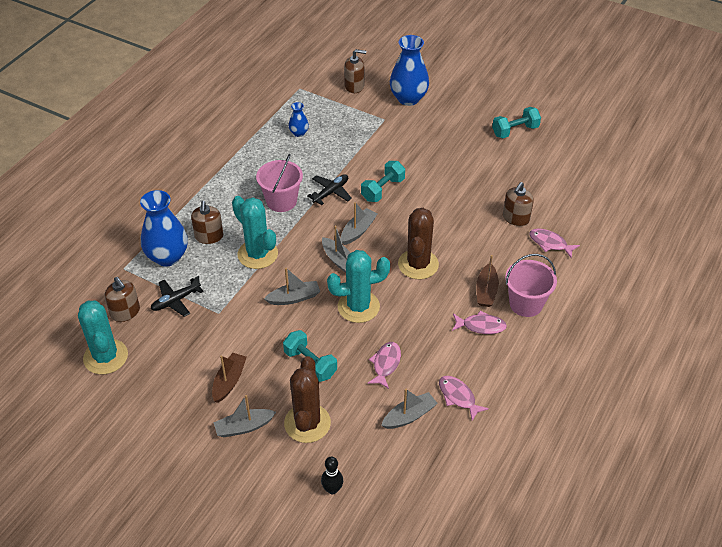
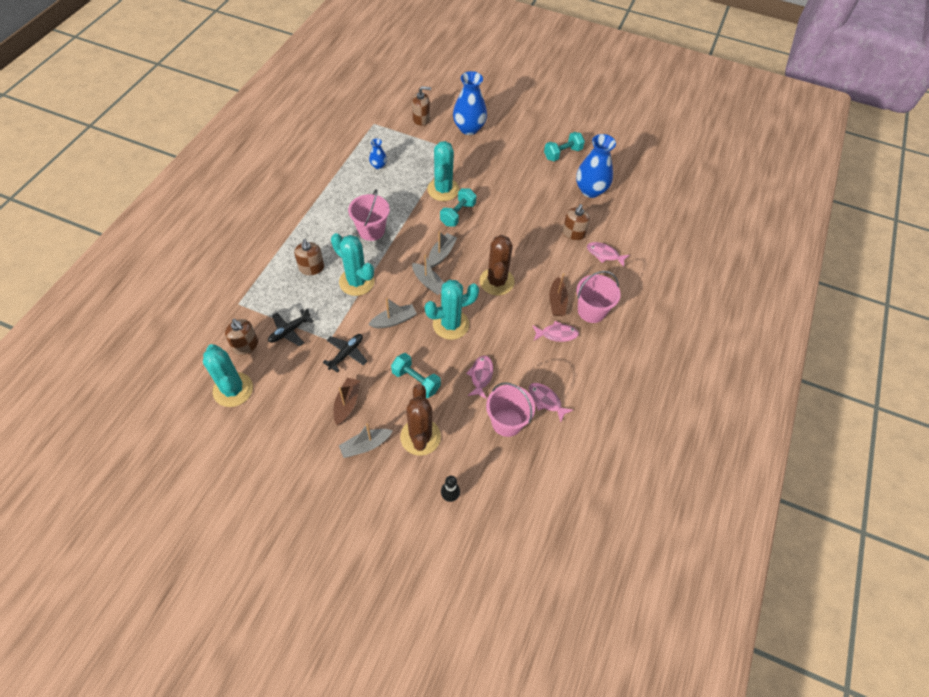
camera: 10 degrees left, 10 degrees up
(167, 257) = (277, 290): blue vase -> blue vase (590, 190)
(331, 192) = (413, 219): black plane -> black plane (346, 354)
(369, 162) = (443, 190): none -> turquoise cactus
(409, 416) = (507, 422): grey boat -> pink bucket

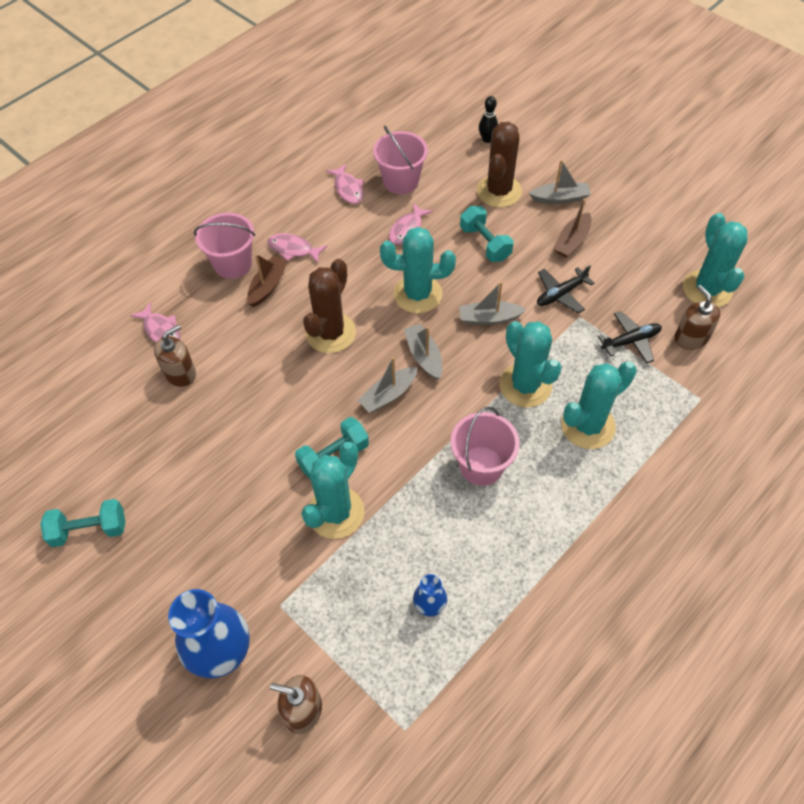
camera: 155 degrees left, 0 degrees up
(311, 268) = (588, 426): brown soap dispenser -> turquoise cactus
(590, 190) = (100, 439): blue vase -> none

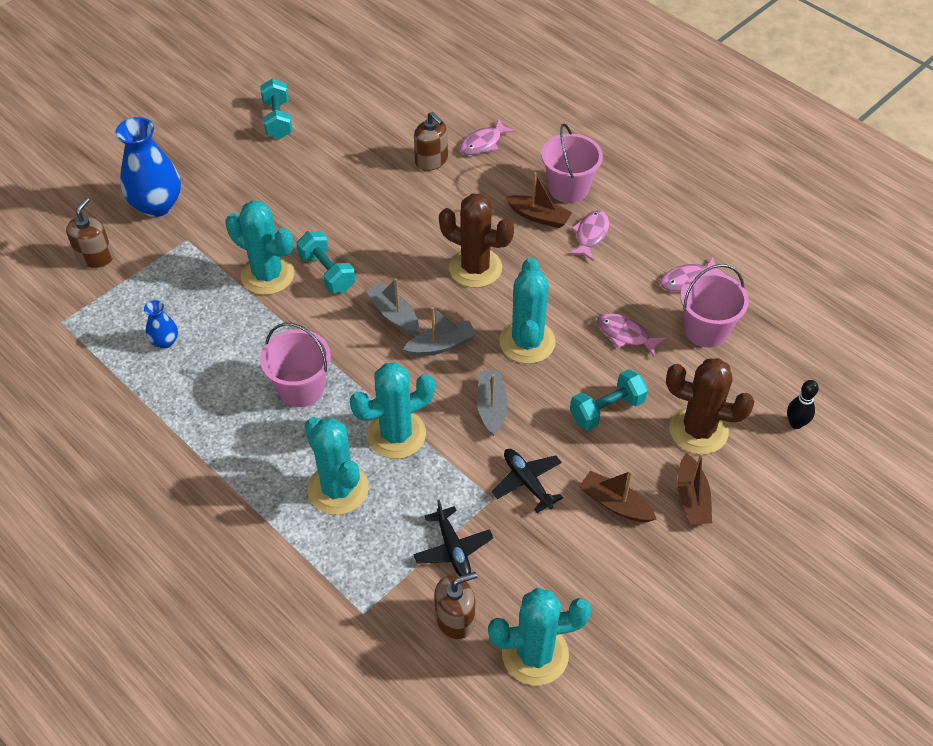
camera: 90 degrees right, 5 degrees down
(560, 198) = (692, 498): grey boat -> brown boat

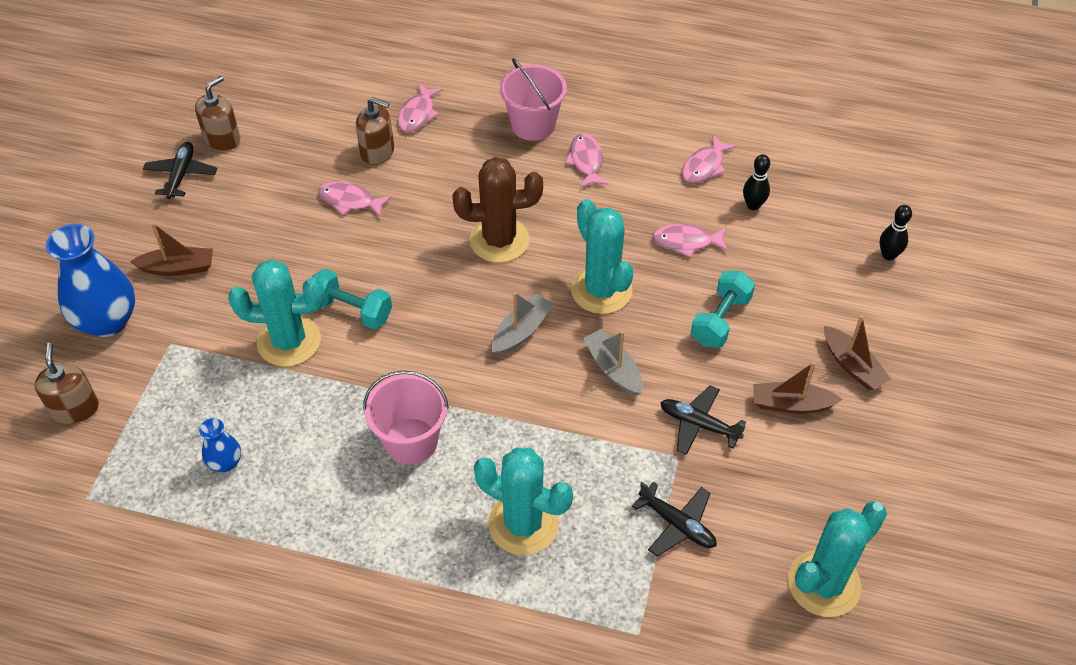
camera: 30 degrees left, 0 degrees up
(278, 120) = (181, 175): turquoise dumbbell -> black plane
(384, 189) = (350, 201): none -> pink fish
(394, 314) = (452, 322): grey boat -> none
(396, 434) = (541, 440): turquoise cactus -> none
(455, 619) = (728, 591): brown soap dispenser -> brown soap dispenser (222, 139)
(539, 217) = (524, 164): brown boat -> brown boat (178, 268)
(698, 430) = (813, 301): brown cactus -> none
(706, 330) = (753, 205): pink bucket -> black bowling pin

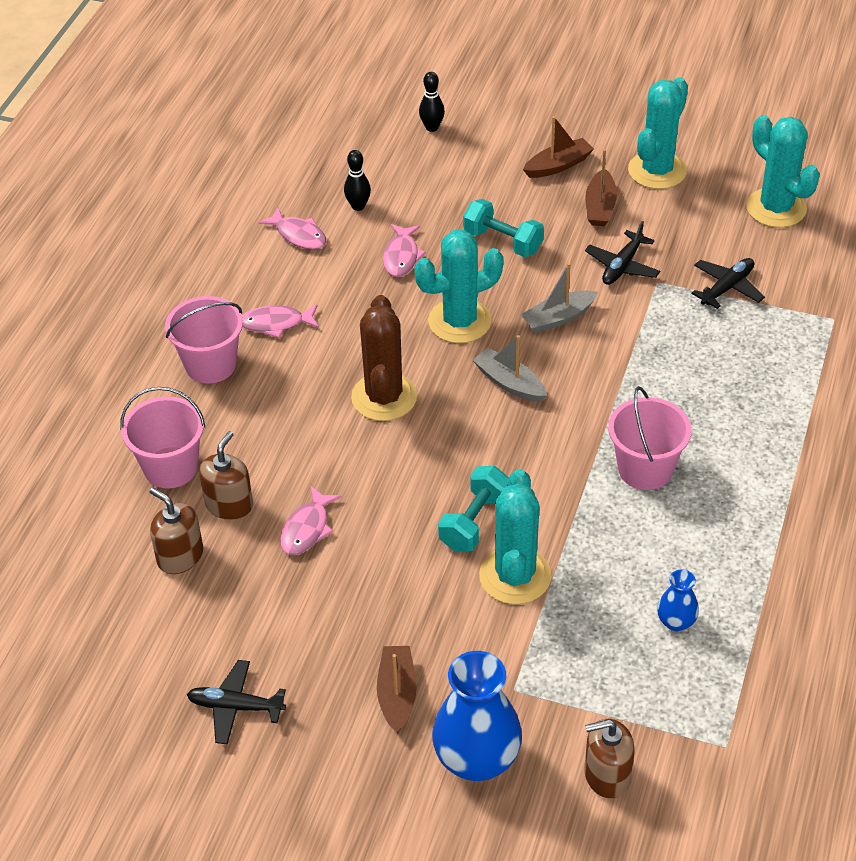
camera: 85 degrees left, 5 degrees down
(222, 139) = (177, 666): brown soap dispenser -> brown soap dispenser (180, 556)
(418, 114) = (170, 467): pink fish -> pink bucket
(523, 524) = (733, 388): turquoise cactus -> turquoise cactus (657, 170)

